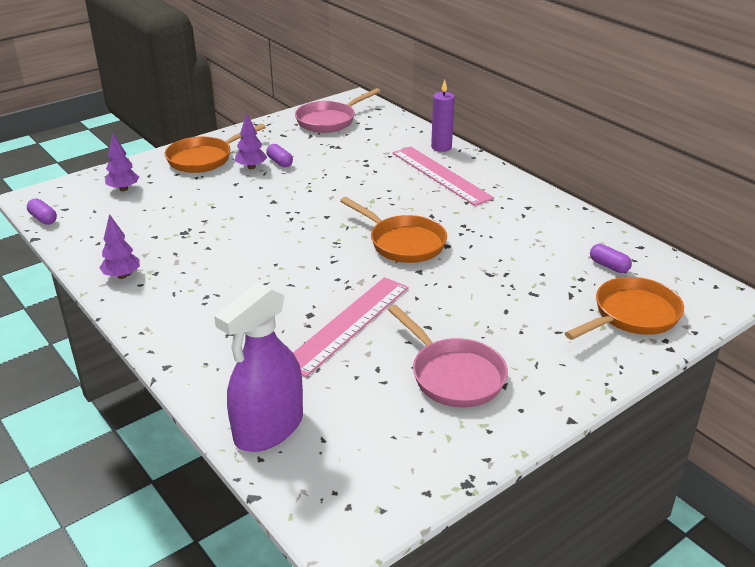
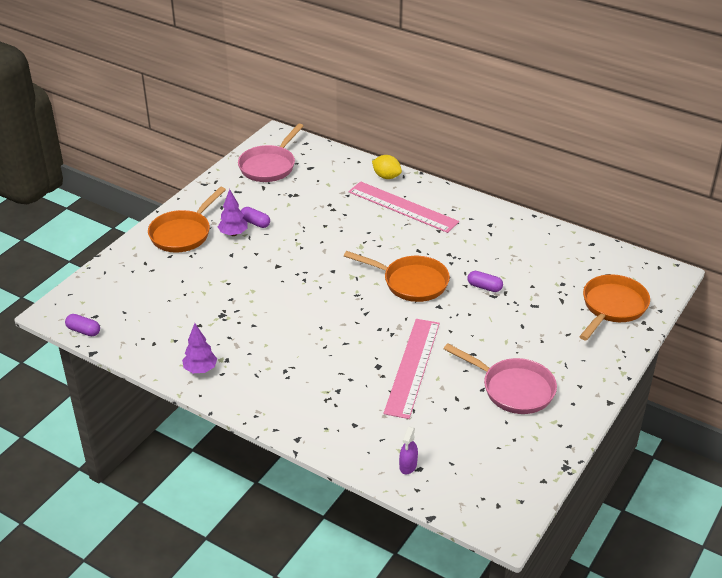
camera: 20 degrees left, 5 degrees up
(123, 189) = (133, 283): purple tree -> none
(268, 428) = (408, 465): purple spray bottle -> purple spray bottle, size x0.41
(441, 147) = (386, 176): purple candle -> yellow lemon
(609, 266) = (577, 267): purple capsule -> purple capsule (484, 287)

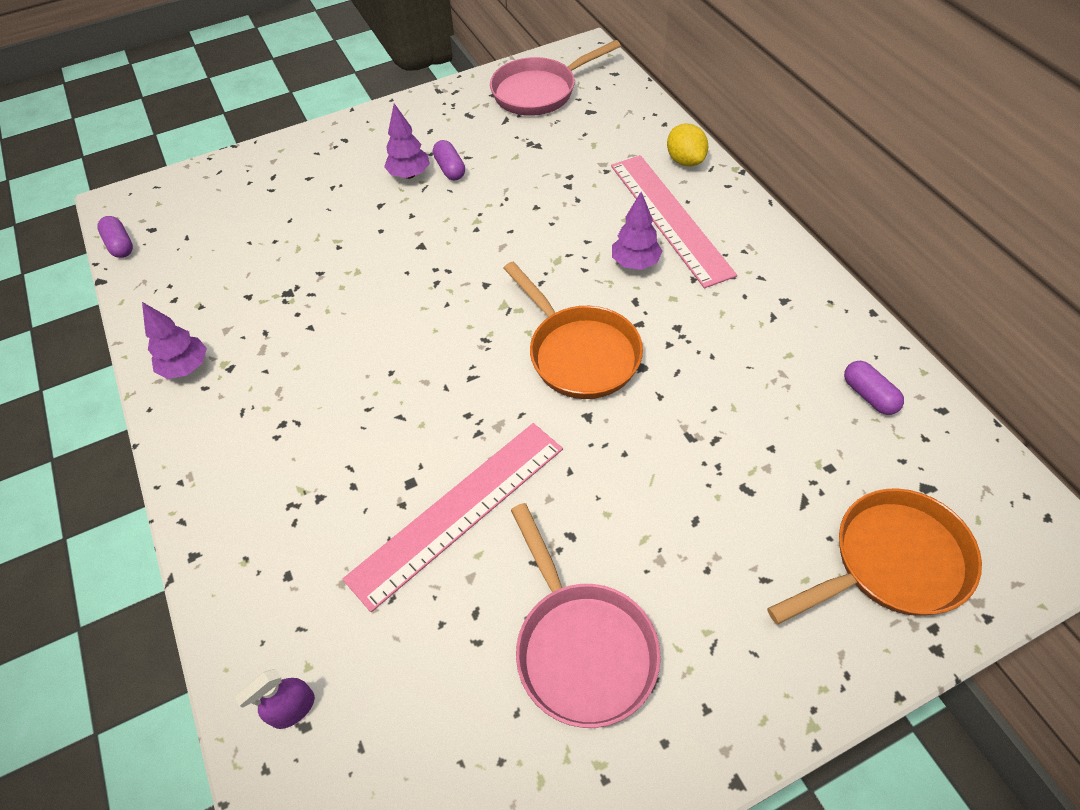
camera: 35 degrees right, 15 degrees up
(183, 233) = (351, 152): orange pan -> none
(403, 233) = (635, 263): none -> purple tree
(484, 287) = (688, 413): purple capsule -> purple capsule (869, 395)

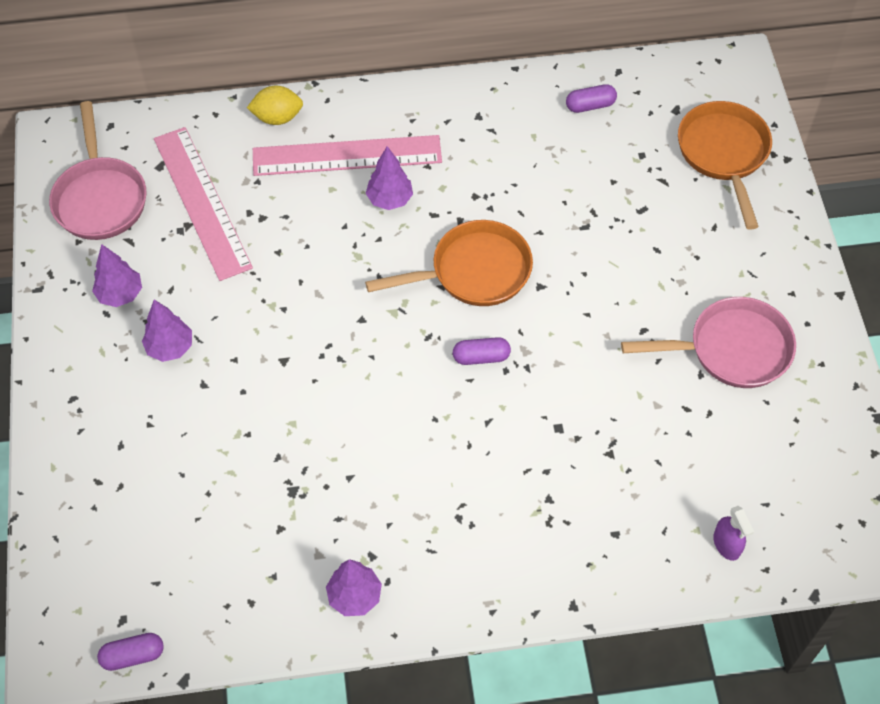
camera: 75 degrees left, 5 degrees up
(450, 132) = (120, 294): none -> purple tree
(450, 169) = (181, 309): purple capsule -> purple capsule (481, 357)
(457, 511) = (597, 400): pink ruler -> pink ruler (201, 202)

